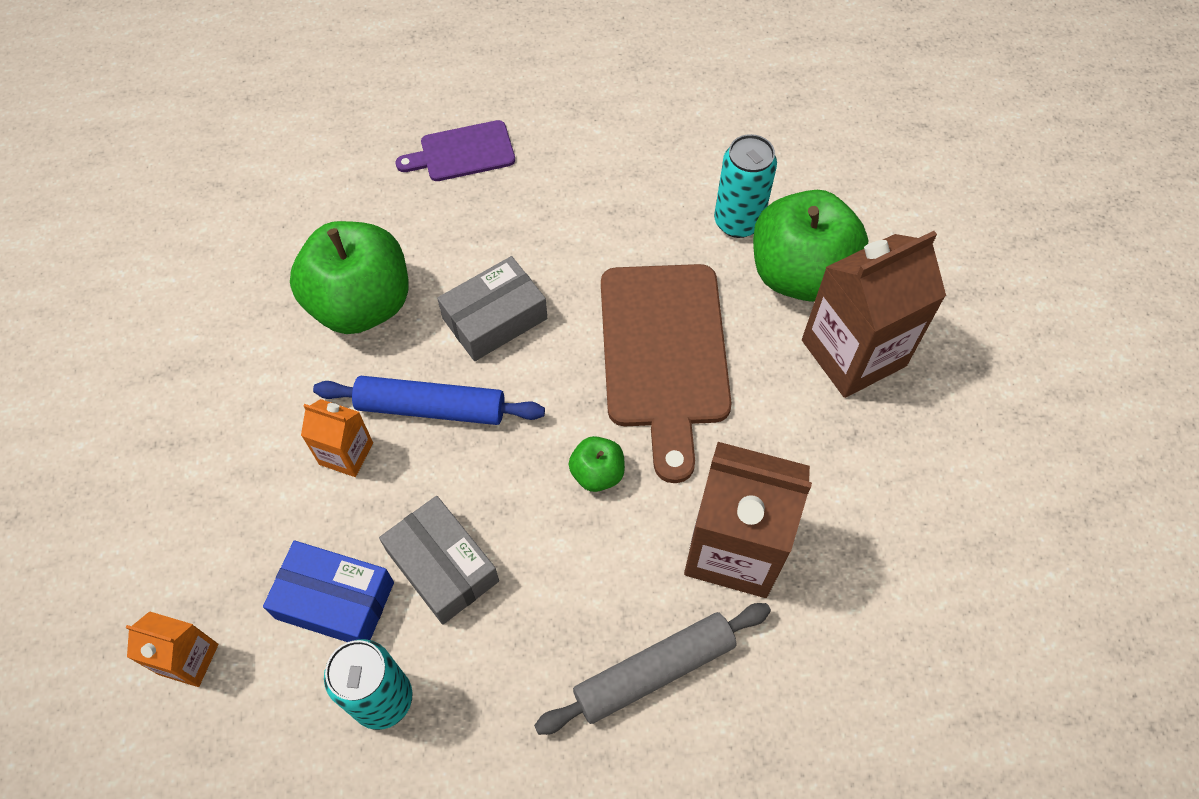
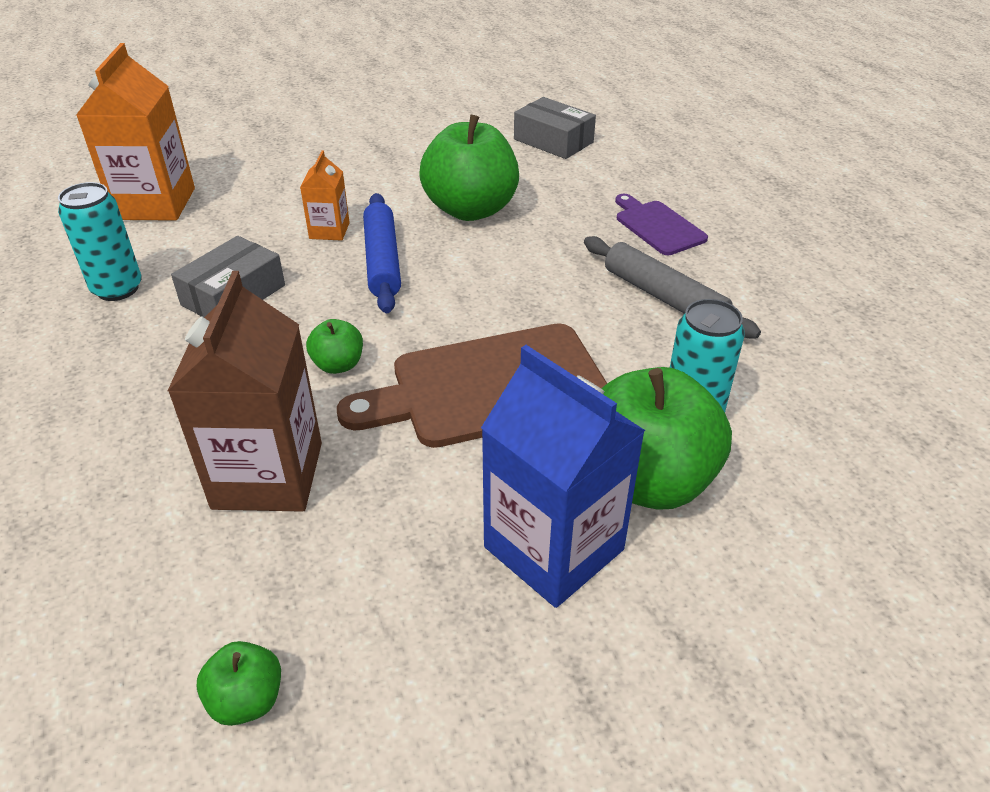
camera: 75 degrees right, 20 degrees down
(188, 659) = (155, 204): orange carton -> orange carton, size x1.96
(335, 600) = (201, 251): blue box -> none
(495, 318) = (486, 276): grey box -> grey box (553, 141)
(654, 671) = (131, 437): grey rolling pin -> grey rolling pin (664, 297)
(853, 353) = (553, 548): brown carton -> blue carton
(954, 577) = (247, 700): none -> green apple

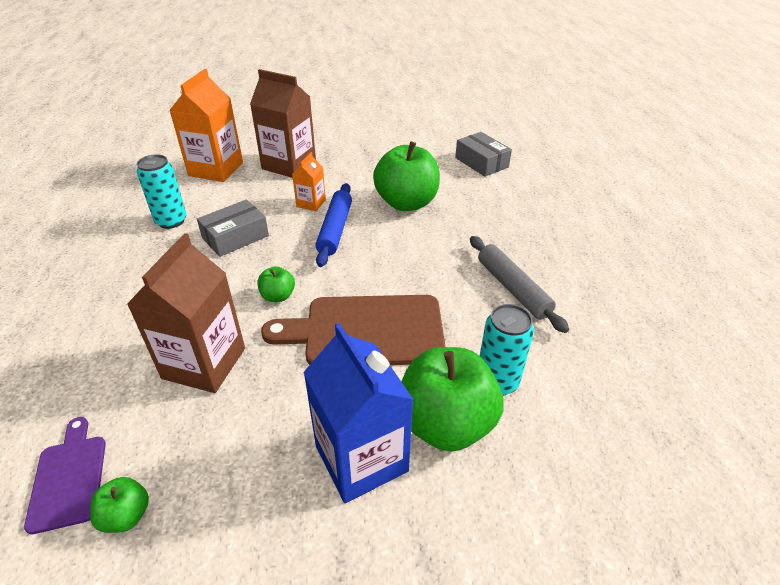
camera: 15 degrees right, 0 degrees up
(270, 182) = (289, 165): none -> brown carton
(657, 226) = (529, 235): purple cutting board -> purple cutting board (69, 478)

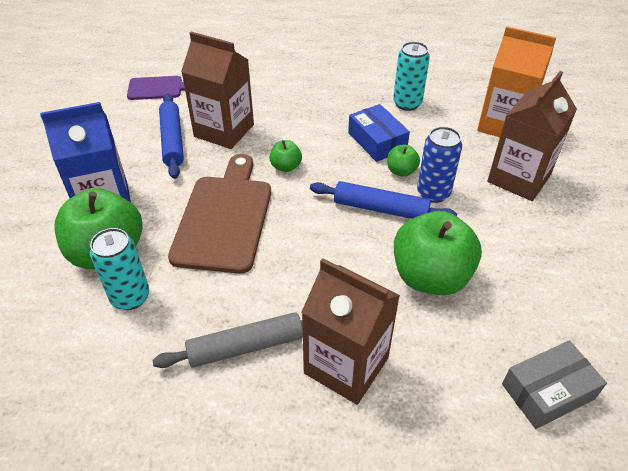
camera: 100 degrees right, 5 degrees up
(126, 515) = (122, 109): green apple -> green apple (401, 171)
(222, 416) = (172, 140): none -> blue rolling pin
(235, 237) = (377, 141): grey box -> blue box
(311, 203) = (433, 193): orange carton -> blue can
(503, 236) = (346, 365): none -> brown carton

